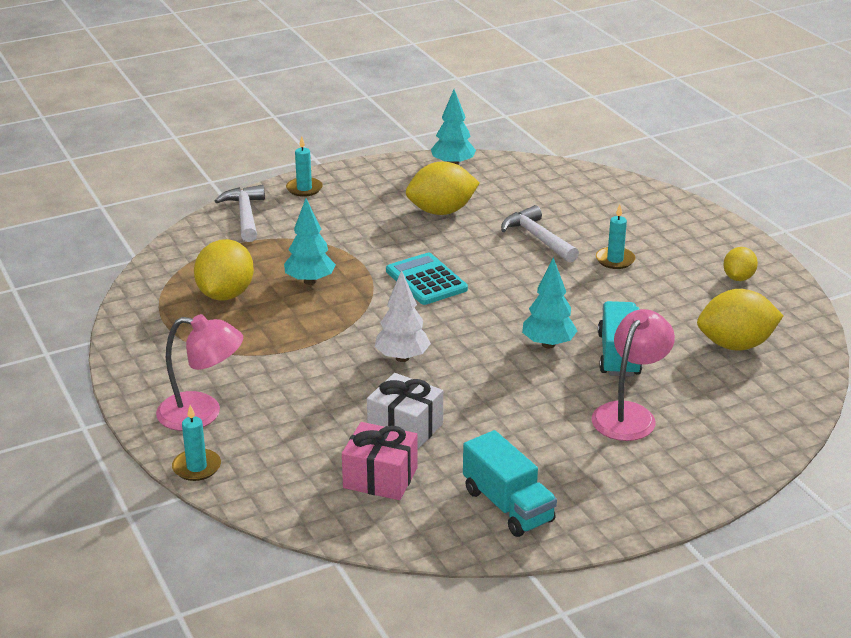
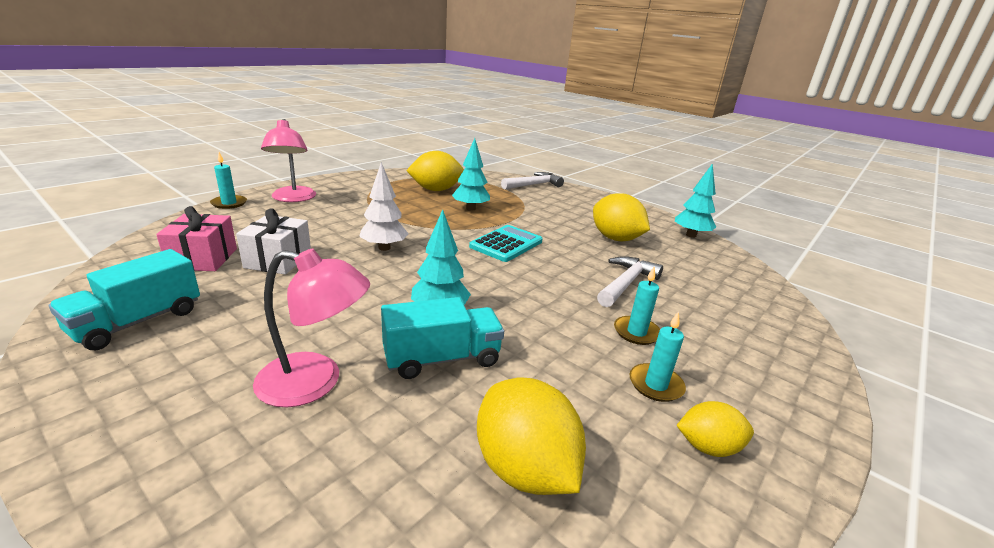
camera: 65 degrees right, 5 degrees down
(304, 189) = (585, 195): turquoise candle -> turquoise candle (655, 385)

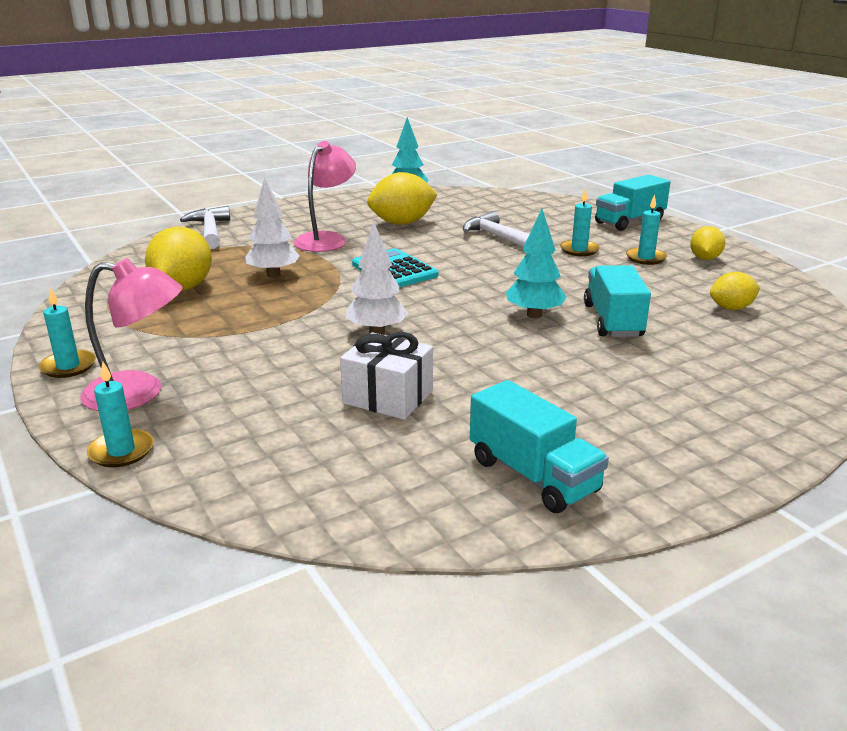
camera: 70 degrees left, 0 degrees up
(203, 259) = (362, 452): pink gift -> none
(315, 382) = (647, 372): pink lamp -> pink lamp (326, 239)
(325, 182) = (68, 366): none -> turquoise candle
(470, 208) = (273, 275): turquoise tree -> white tree
(524, 468) = (731, 308): yellow lemon -> yellow lemon, size x0.58
(786, 371) = (629, 221): none -> turquoise truck

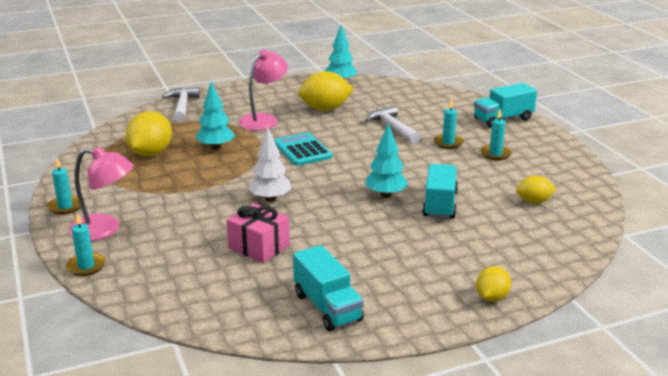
camera: 10 degrees right, 0 degrees up
(273, 275) = (216, 147): white tree -> turquoise tree
(388, 397) = (259, 247): white gift -> pink gift
(705, 258) = (541, 158): yellow lemon -> yellow lemon (492, 298)

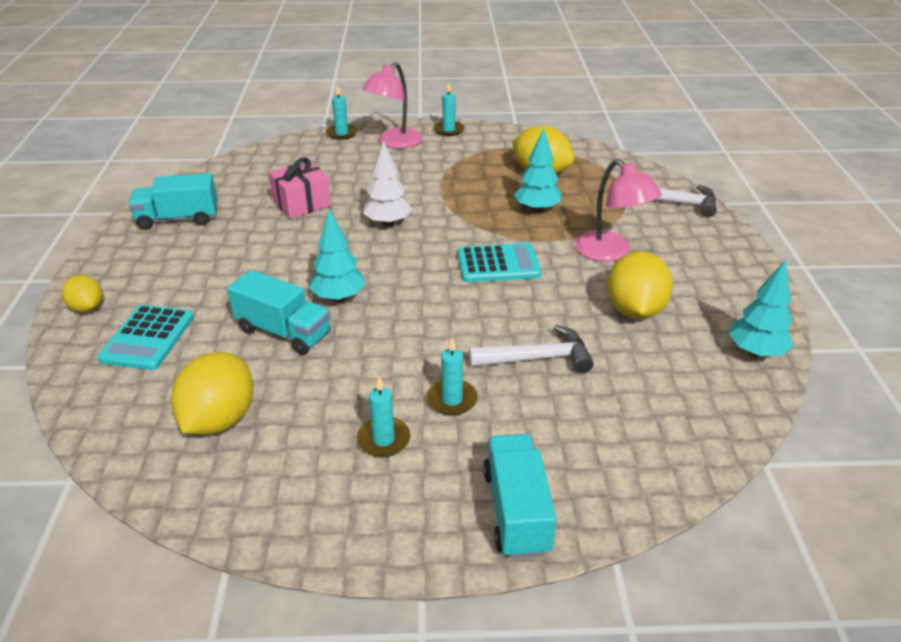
camera: 110 degrees right, 10 degrees up
(496, 254) = (148, 338): none -> turquoise calculator
(534, 201) = (219, 419): yellow lemon -> yellow lemon, size x1.73

